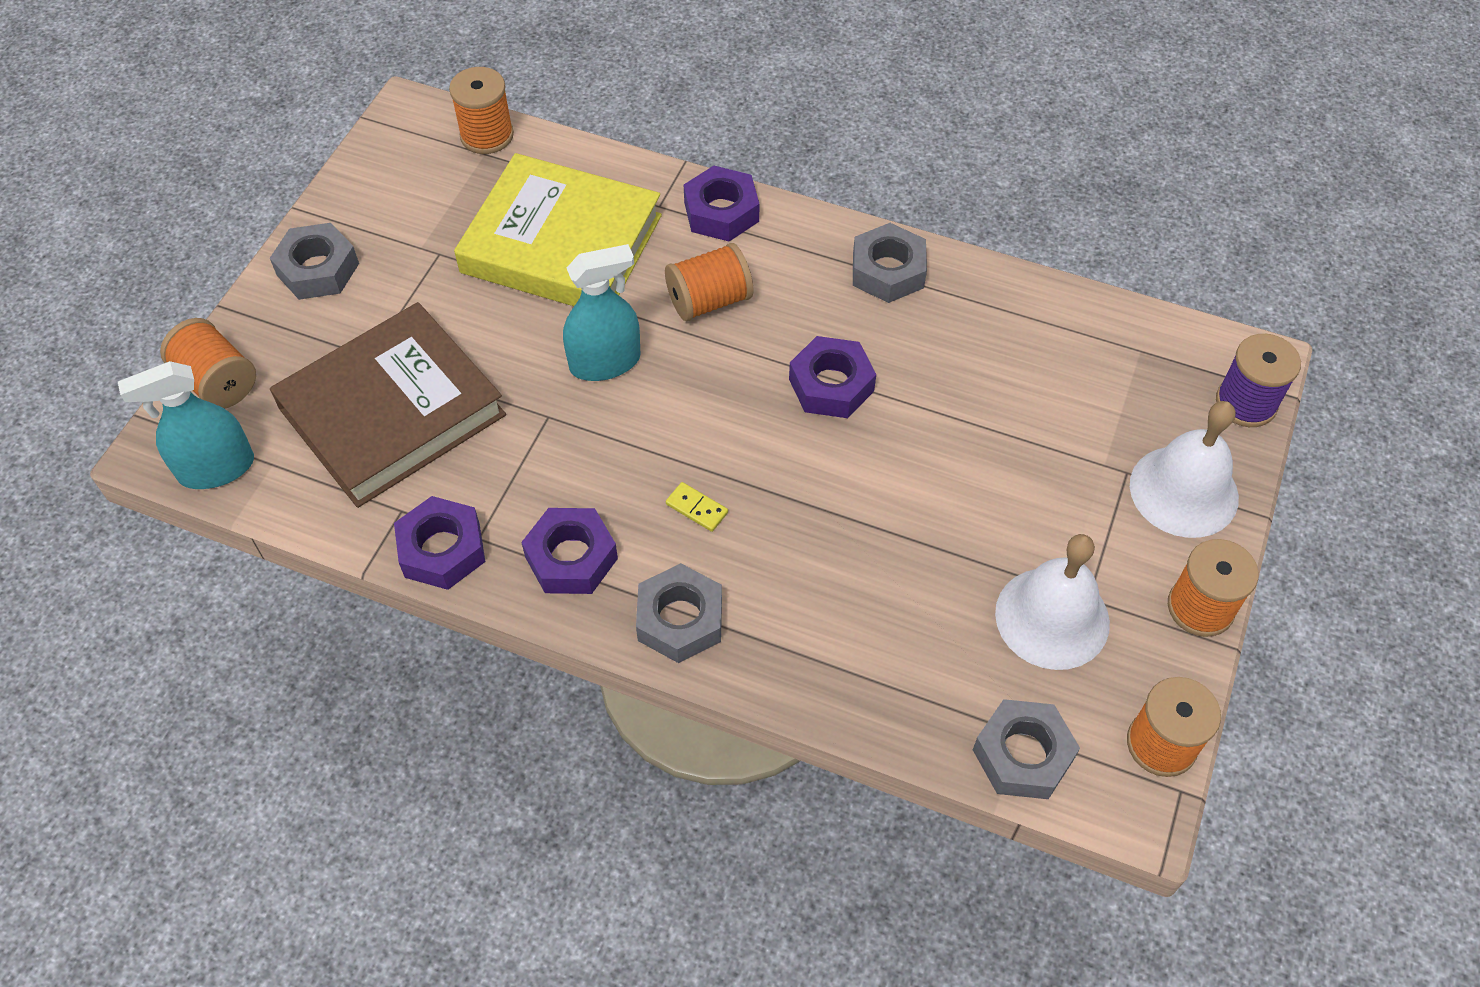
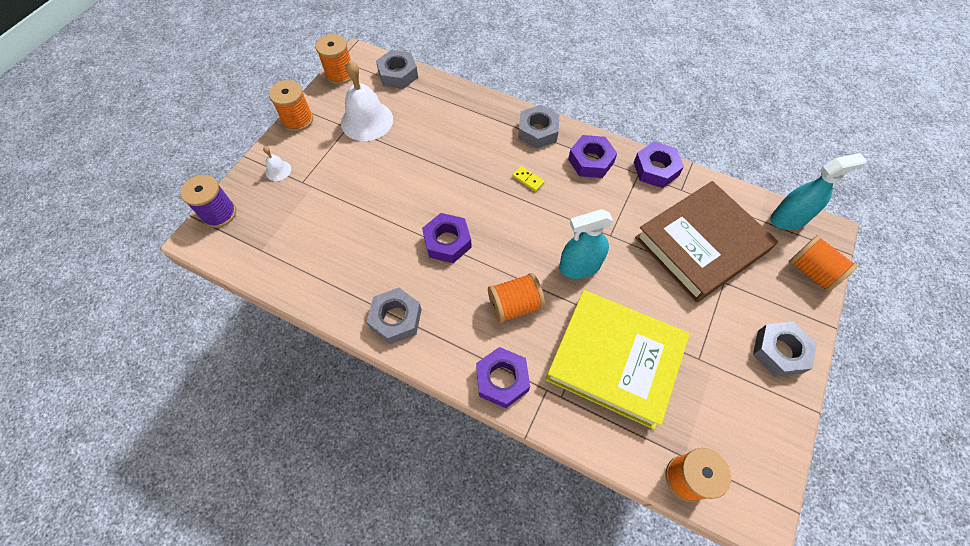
camera: 175 degrees left, 5 degrees up
(1184, 491) = (278, 170): white bell -> white bell, size x0.46

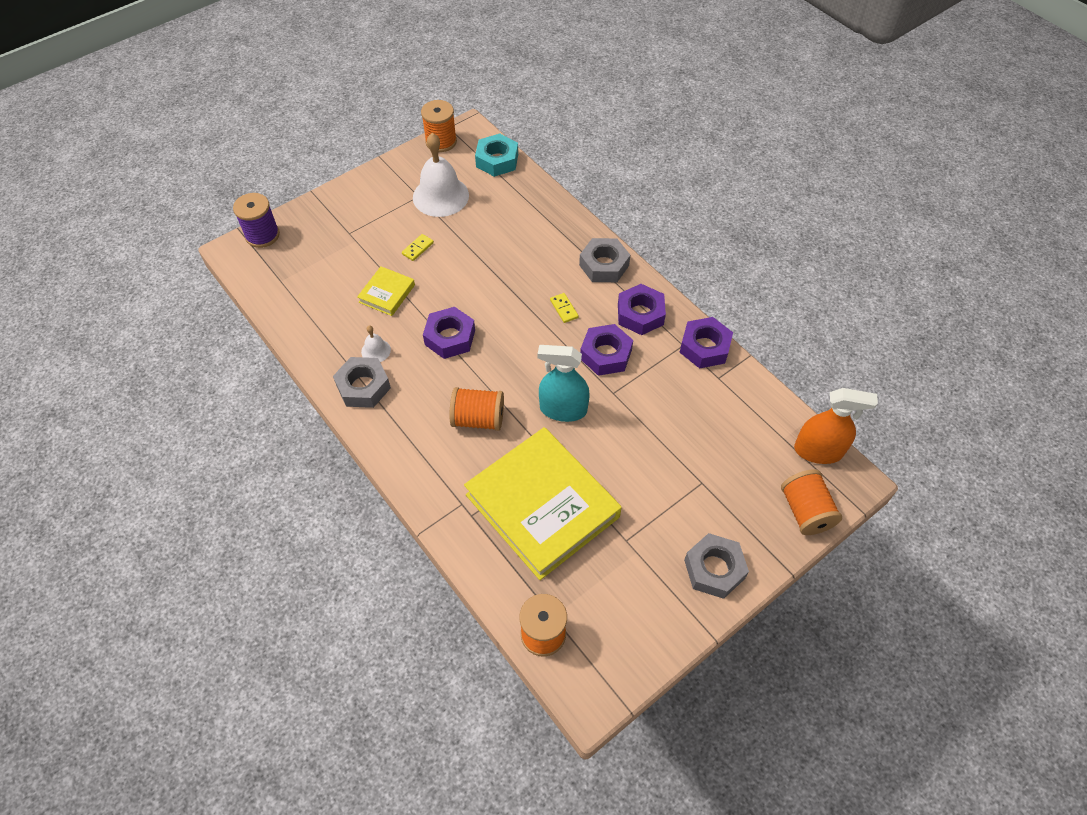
camera: 25 degrees right, 5 degrees down
(278, 170) = (333, 214): white bell -> white bell (376, 351)
(298, 120) = (377, 173): orange spool -> none
(368, 224) = (387, 293): none -> yellow book
(373, 173) = (417, 248): none -> yellow domino
(398, 74) = (497, 160): grey nut -> turquoise nut
(502, 379) = (426, 478): purple nut -> purple nut (605, 354)
(700, 244) = (702, 438): brown book -> none
(789, 218) = (818, 451): turquoise spray bottle -> orange spray bottle

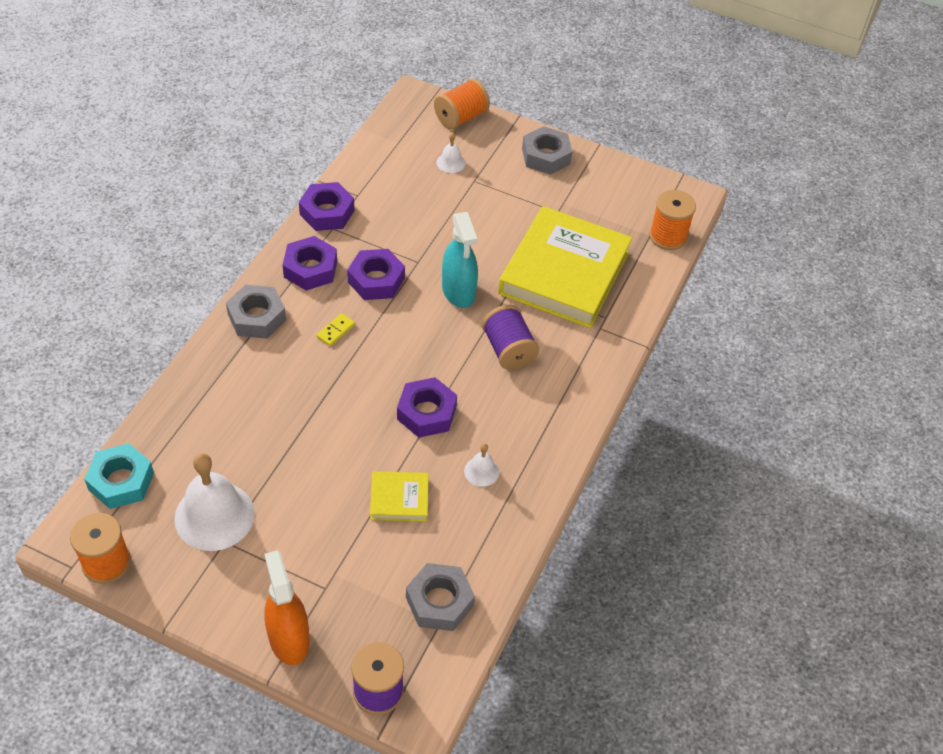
camera: 120 degrees left, 5 degrees down
(363, 387) = (531, 460): grey nut -> grey nut (439, 601)
(417, 248) = (315, 500): yellow domino -> none
(478, 419) = (508, 350): orange spool -> purple spool
(736, 472) = (450, 162): none -> white bell
(818, 451) = (398, 120): orange spray bottle -> orange spray bottle (289, 638)

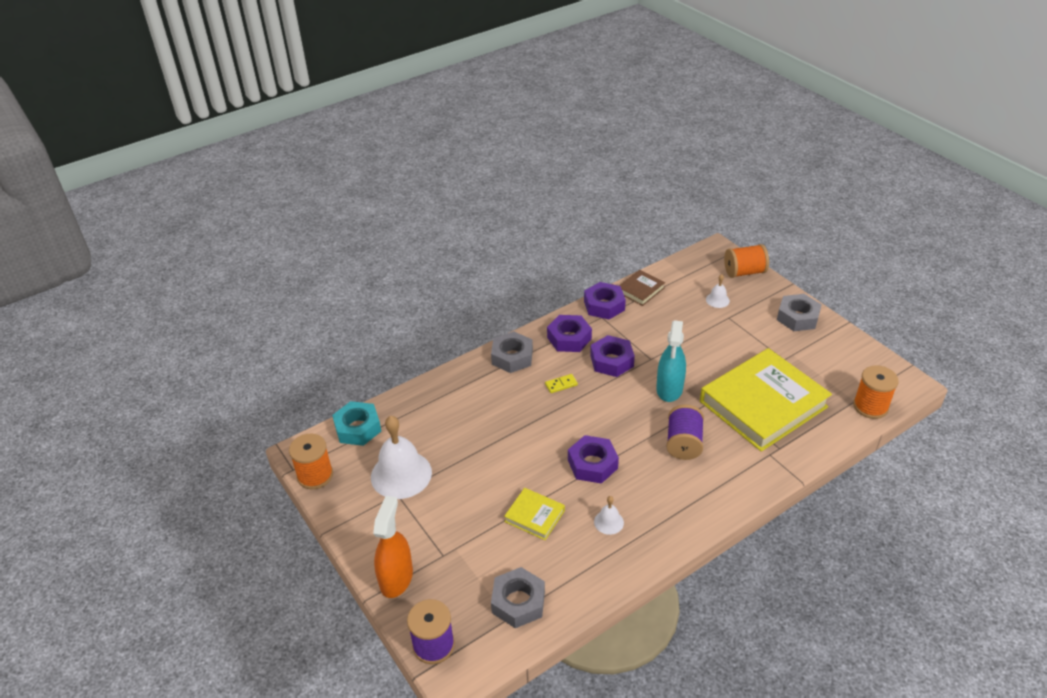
camera: 35 degrees right, 10 degrees down
(358, 178) = (640, 290): none -> brown book

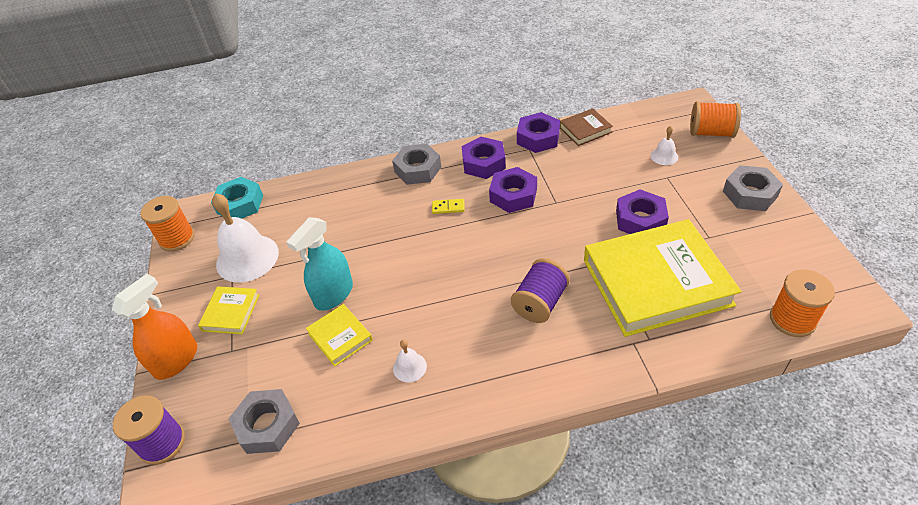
camera: 25 degrees right, 5 degrees up
(419, 525) = (231, 312): none -> yellow book
(592, 464) = (430, 298): purple nut -> purple nut (640, 220)
(669, 389) = (558, 239): turquoise spray bottle -> turquoise spray bottle (334, 294)

